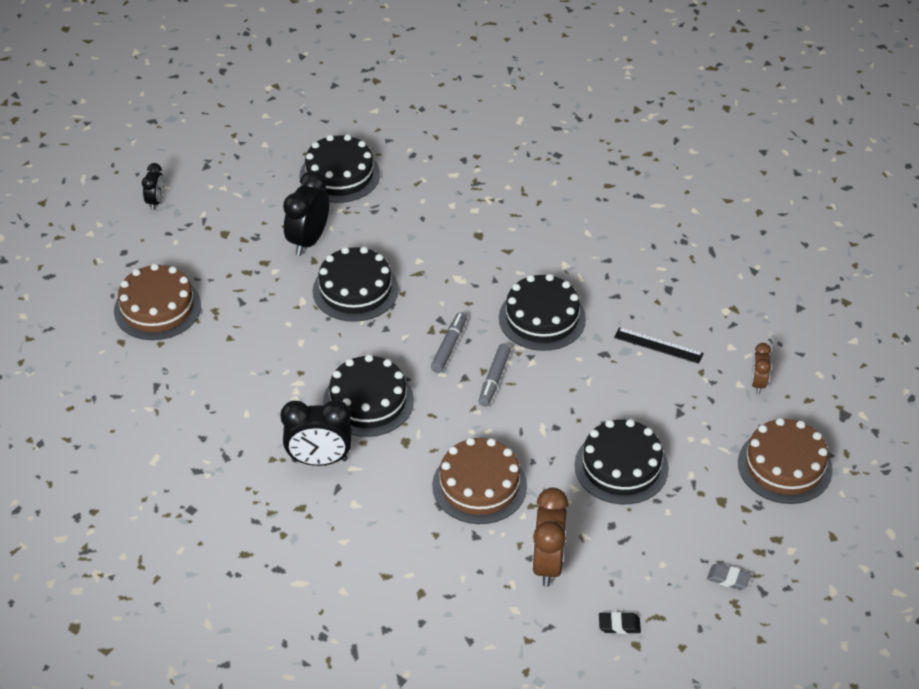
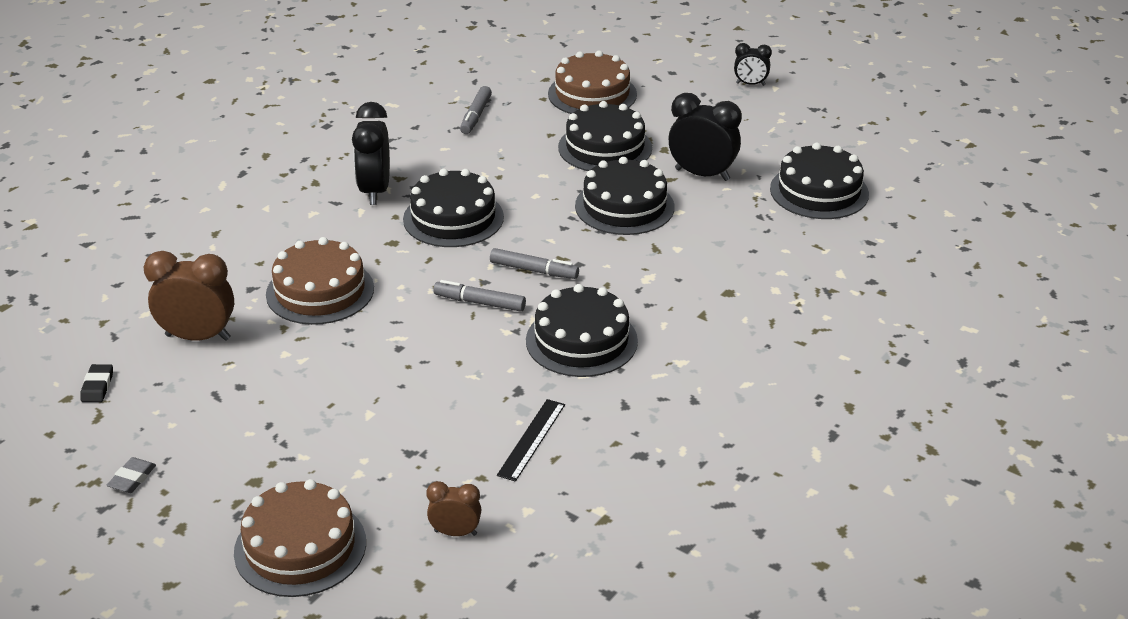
camera: 90 degrees right, 10 degrees down
(188, 392) = (476, 116): none -> grey marker
(621, 467) = (327, 397): black cake -> black cake (605, 147)

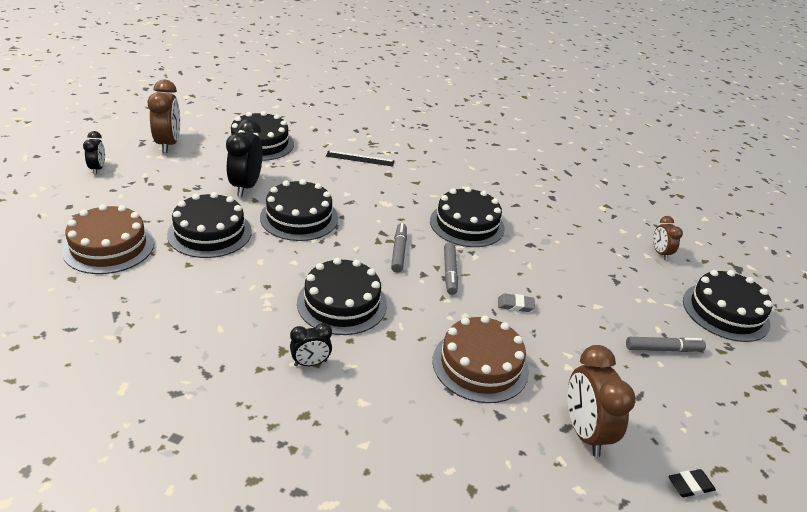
camera: 110 degrees left, 0 degrees up
(132, 478) = (753, 417): grey eraser -> grey eraser (515, 305)
(300, 547) = (725, 312): brown cake -> black cake
(375, 191) = (310, 363): black clock -> black clock, size x0.56
(476, 116) = (152, 316): grey marker -> grey marker (663, 349)
(531, 439) = (568, 235): black ruler -> black ruler (360, 158)
(813, 125) = (168, 144): none -> brown clock

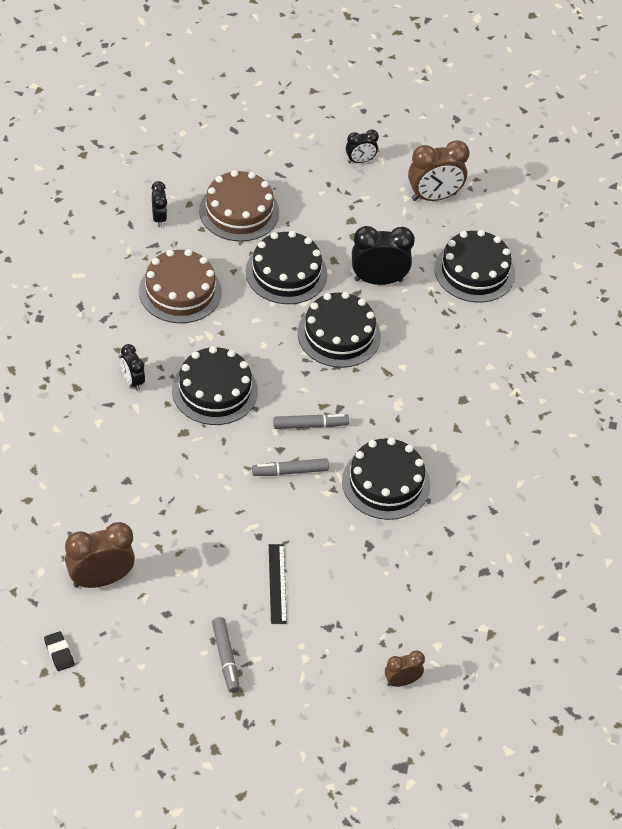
camera: 80 degrees right, 15 degrees up
(77, 304) = (159, 218): none -> black clock
(360, 158) = (486, 368): black ruler -> black ruler (277, 583)
(480, 365) = (162, 502): brown cake -> brown cake (180, 291)
(515, 305) = (255, 529): grey eraser -> none
(725, 312) = (307, 732): black cake -> none

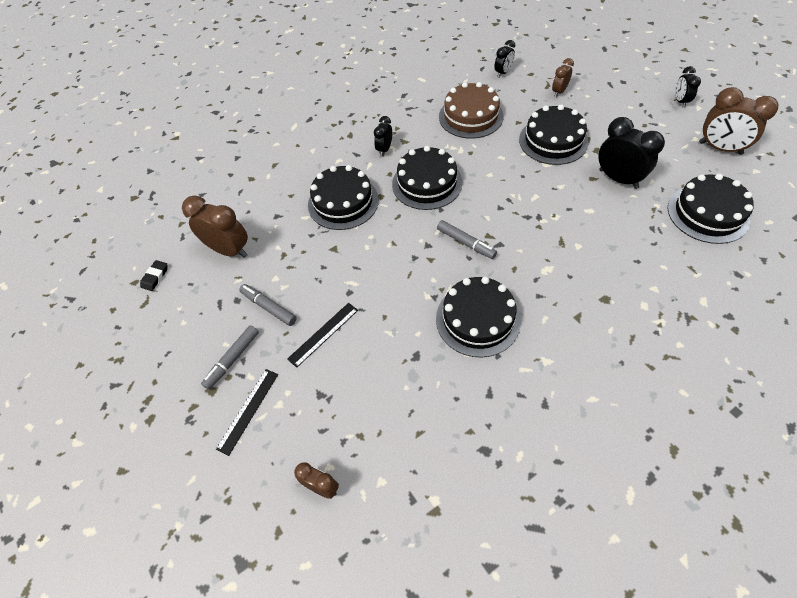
camera: 55 degrees right, 5 degrees up
(239, 211) = (559, 92): brown cake -> brown clock
(286, 681) = (248, 410): none -> black ruler
(290, 471) = (418, 264): grey marker -> grey marker (269, 307)
(339, 334) = (550, 197): black cake -> black cake (343, 202)
(360, 161) = (680, 101): black clock -> black clock turned 60 degrees clockwise

